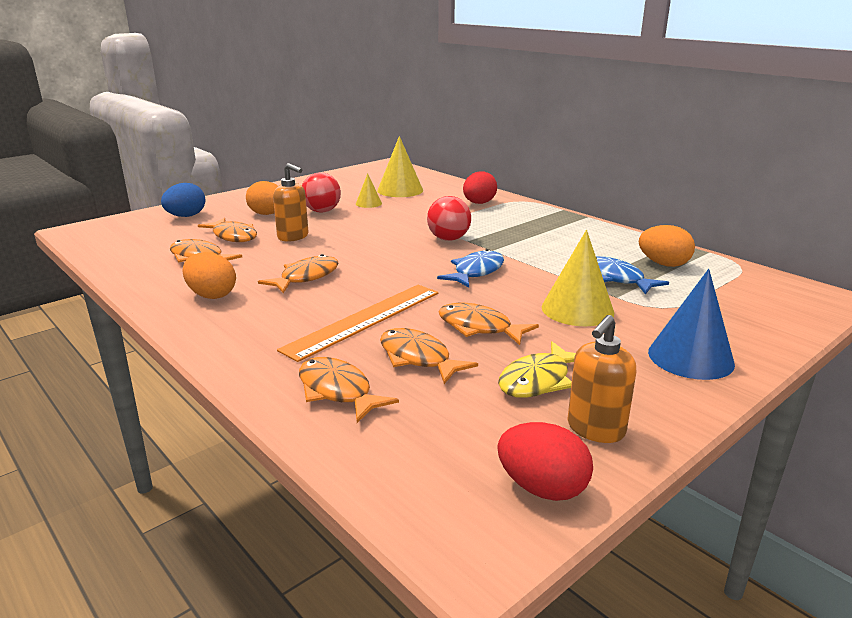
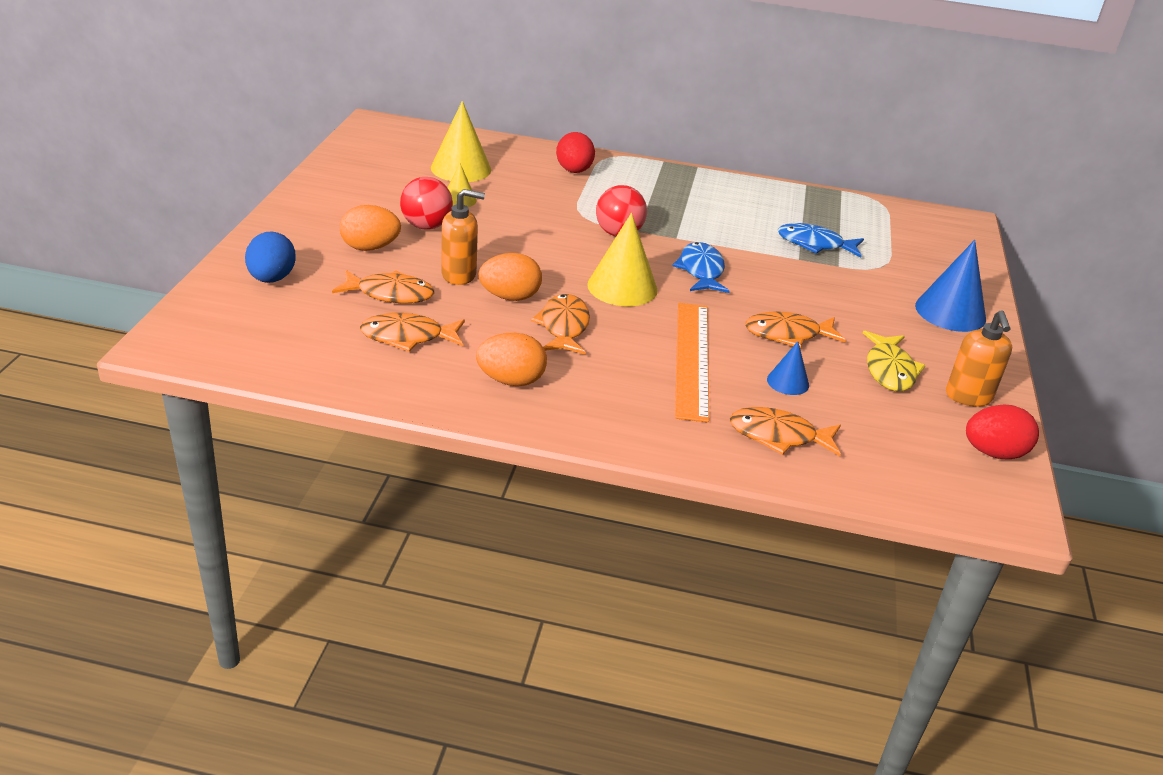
camera: 40 degrees left, 10 degrees up
(418, 358) = (788, 382): orange fish -> blue cone
(577, 309) = (829, 289): yellow cone -> yellow cone (622, 287)
(663, 264) = (827, 216): orange egg -> orange egg (510, 297)

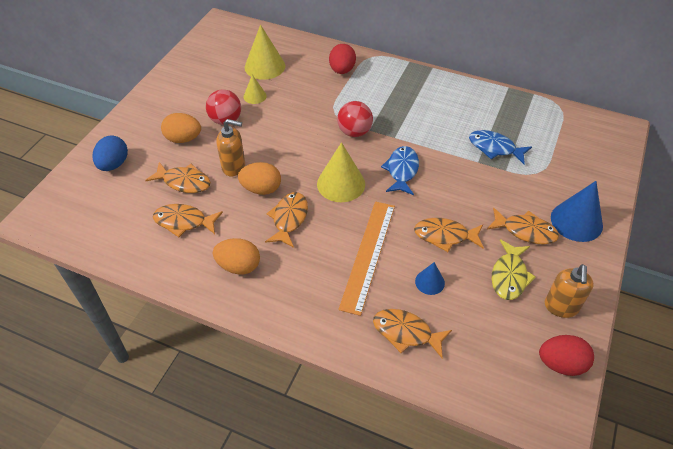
camera: 15 degrees right, 15 degrees up
(890, 324) = (525, 231): none -> orange fish

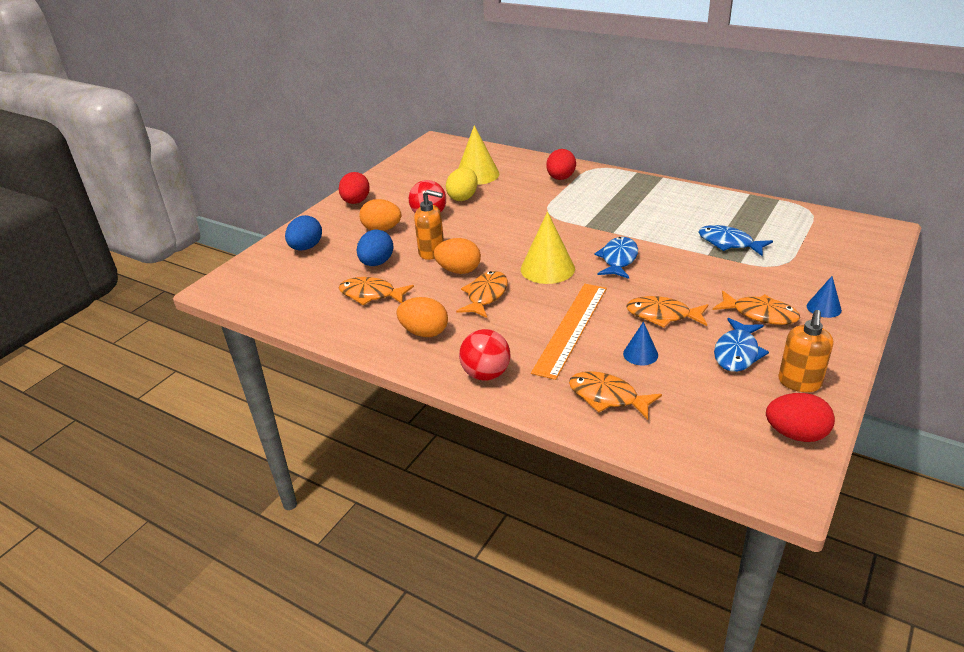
camera: 10 degrees right, 15 degrees down
(154, 104) = (356, 202): none -> red egg
(184, 182) = (376, 263): orange fish -> blue egg
(255, 96) = (463, 197): yellow cone -> yellow egg
(354, 132) = (568, 227): red ball -> red ball (486, 374)
(509, 276) = (737, 352): yellow fish -> blue fish
(576, 221) = (823, 308): blue cone -> blue cone, size x0.54

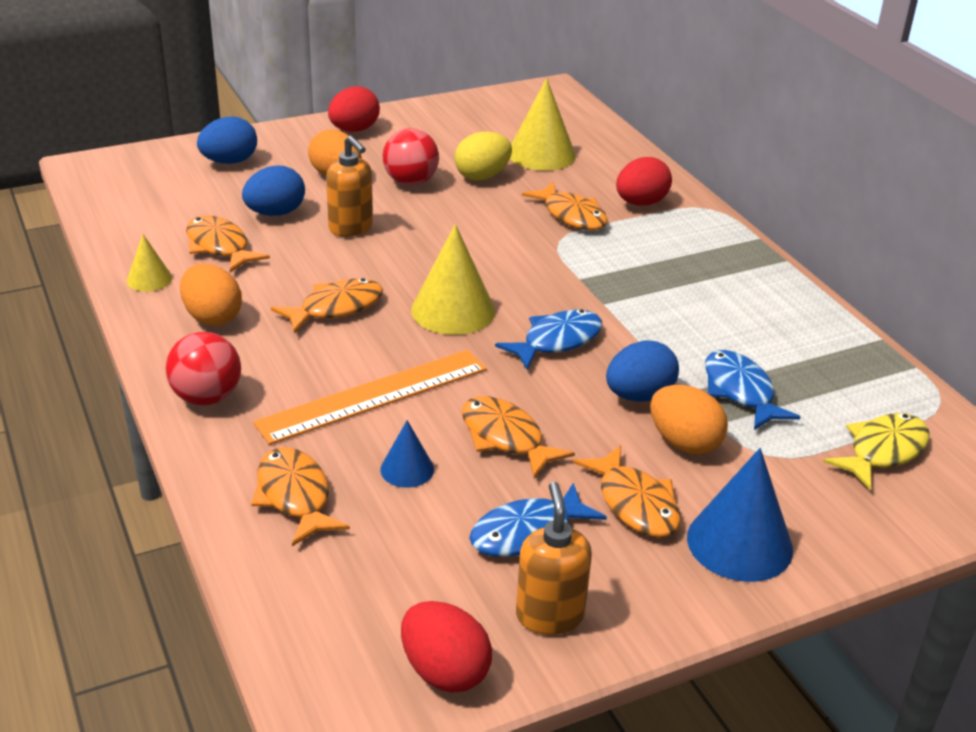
camera: 30 degrees right, 0 degrees up
(355, 330) = (149, 279): none -> yellow cone
(459, 271) = (349, 264): orange egg -> orange egg (684, 443)
(537, 198) = (571, 215): none -> orange fish
(691, 266) = (639, 396): none -> blue egg
(799, 383) = (549, 615): orange soap dispenser -> orange soap dispenser turned 120 degrees clockwise
(818, 240) = (883, 451): none -> yellow fish
(823, 308) = (739, 543): blue cone -> blue cone, size x1.85

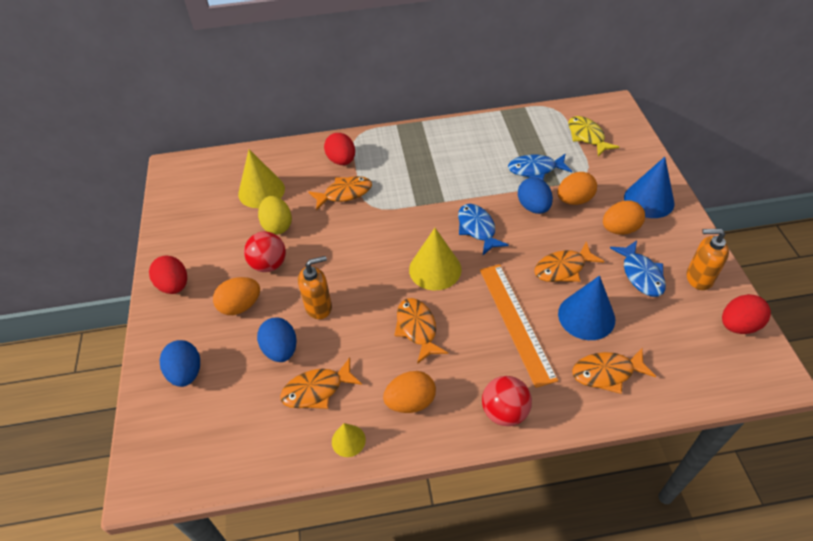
camera: 70 degrees left, 15 degrees up
(407, 469) = (586, 316): blue cone -> blue cone, size x1.85
(635, 503) = (619, 229): orange fish -> orange egg

